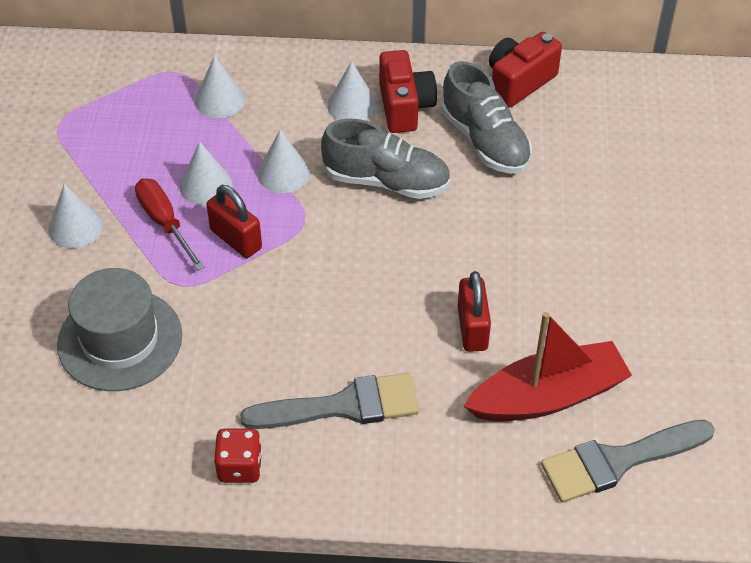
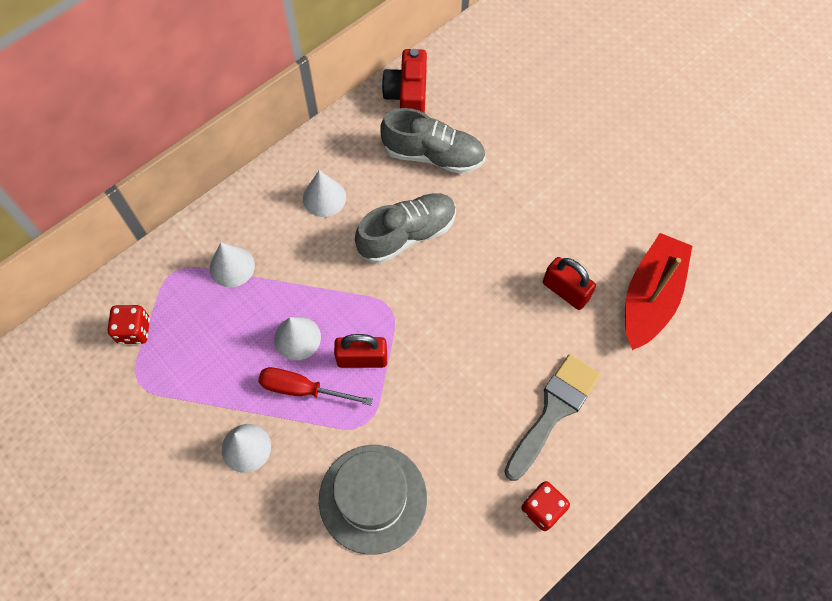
camera: 45 degrees left, 15 degrees up
(98, 89) = (134, 330): none -> red dice
(283, 173) = (337, 285): white cone -> none
(405, 107) = (358, 171): red camera -> none
(618, 461) = (725, 303): grey brush -> none

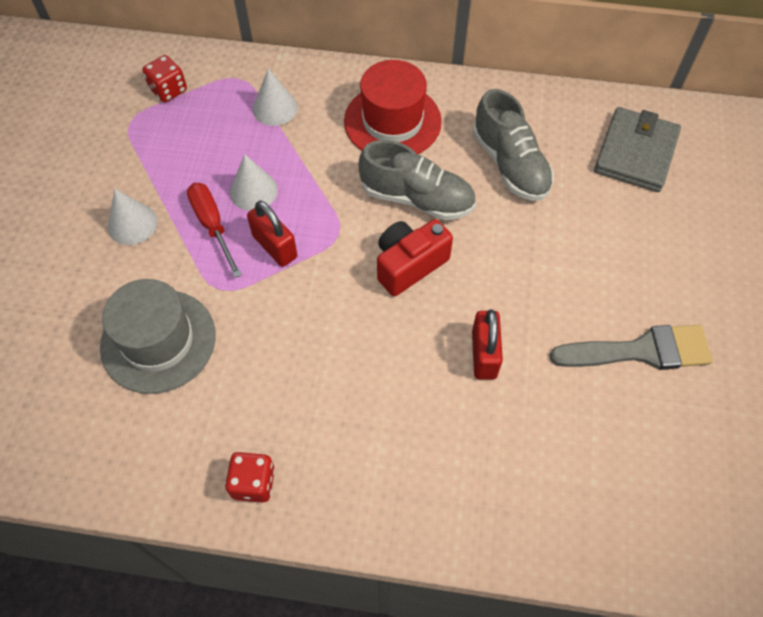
camera: 50 degrees right, 5 degrees down
(324, 197) = (392, 121): white cone -> red hat
(407, 96) = (545, 109): red camera -> red camera (409, 265)
(493, 76) = (635, 153): none -> grey wallet
(553, 411) = (356, 426): grey brush -> grey brush (640, 351)
(650, 297) = (550, 432): red boat -> none

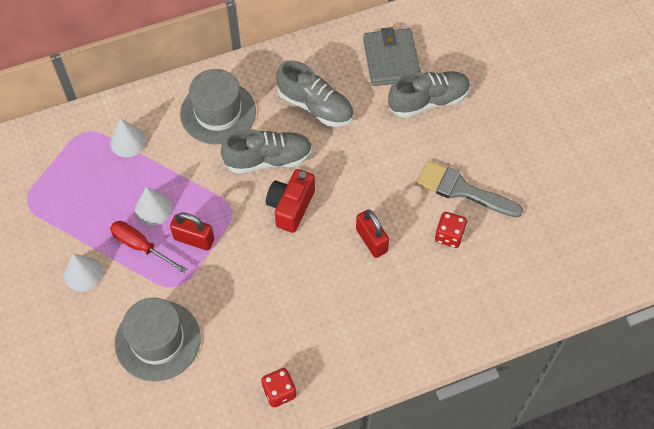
camera: 30 degrees left, 0 degrees up
(168, 90) = (39, 165): red dice -> red dice (449, 236)
(392, 121) = (218, 112): red hat -> grey hat
(640, 351) = (462, 190): grey brush -> grey brush turned 120 degrees counterclockwise
(656, 221) = (428, 101): none -> grey shoe

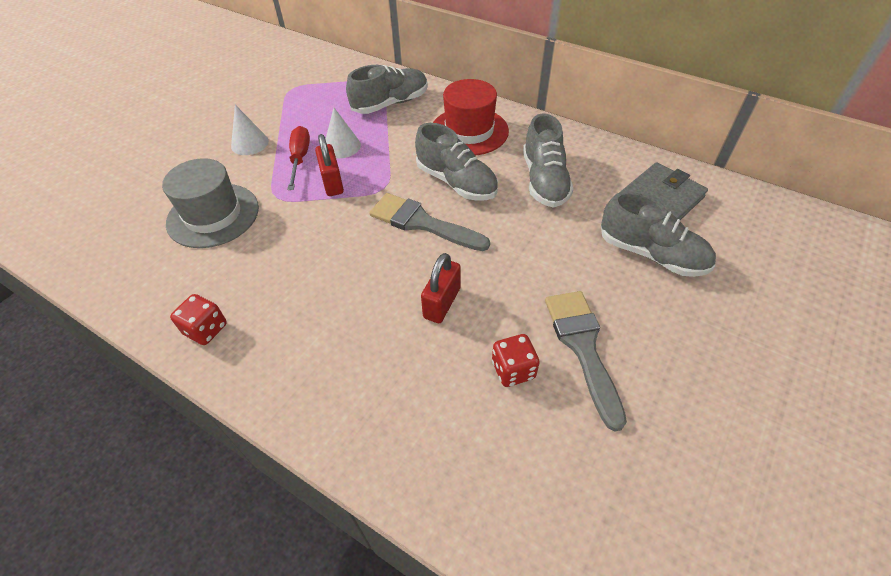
camera: 55 degrees right, 10 degrees down
(128, 142) = (390, 103): white cone -> grey shoe
(218, 112) = (469, 131): grey hat -> red hat
(290, 207) = (422, 223): red camera -> grey brush

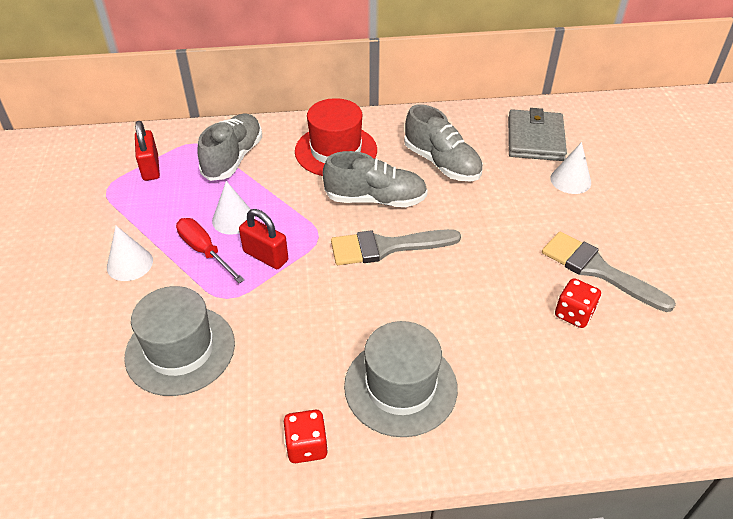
camera: 40 degrees left, 5 degrees down
(310, 332) = (400, 386): none -> grey hat
(442, 303) = (474, 299): red padlock -> red padlock (150, 168)
(651, 254) = (570, 180): grey shoe -> white cone

